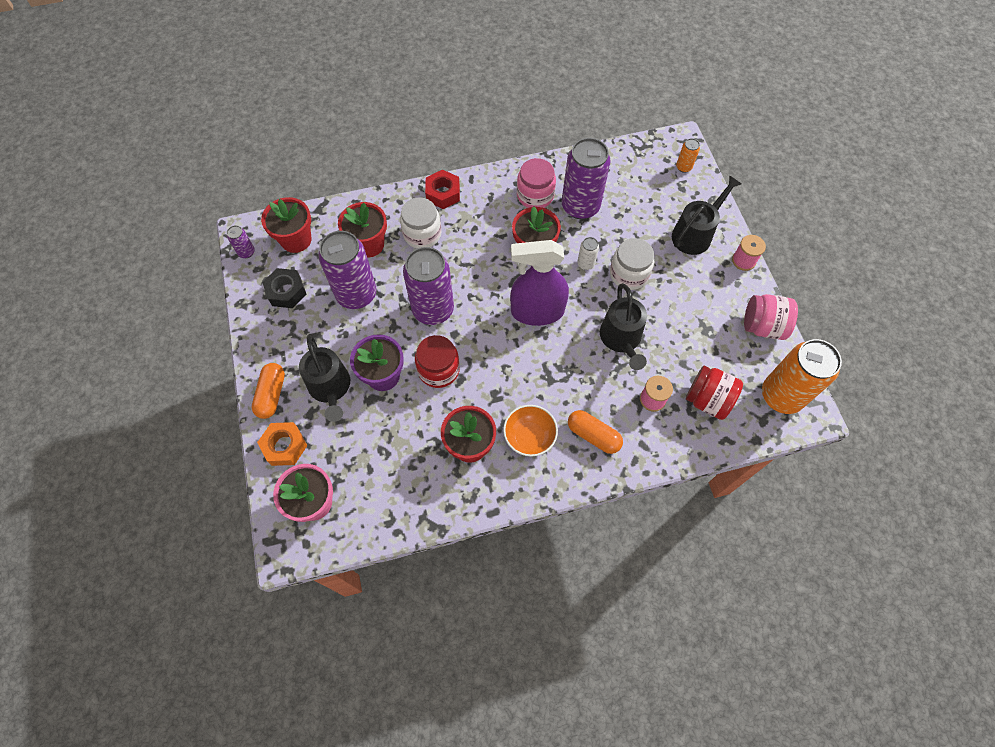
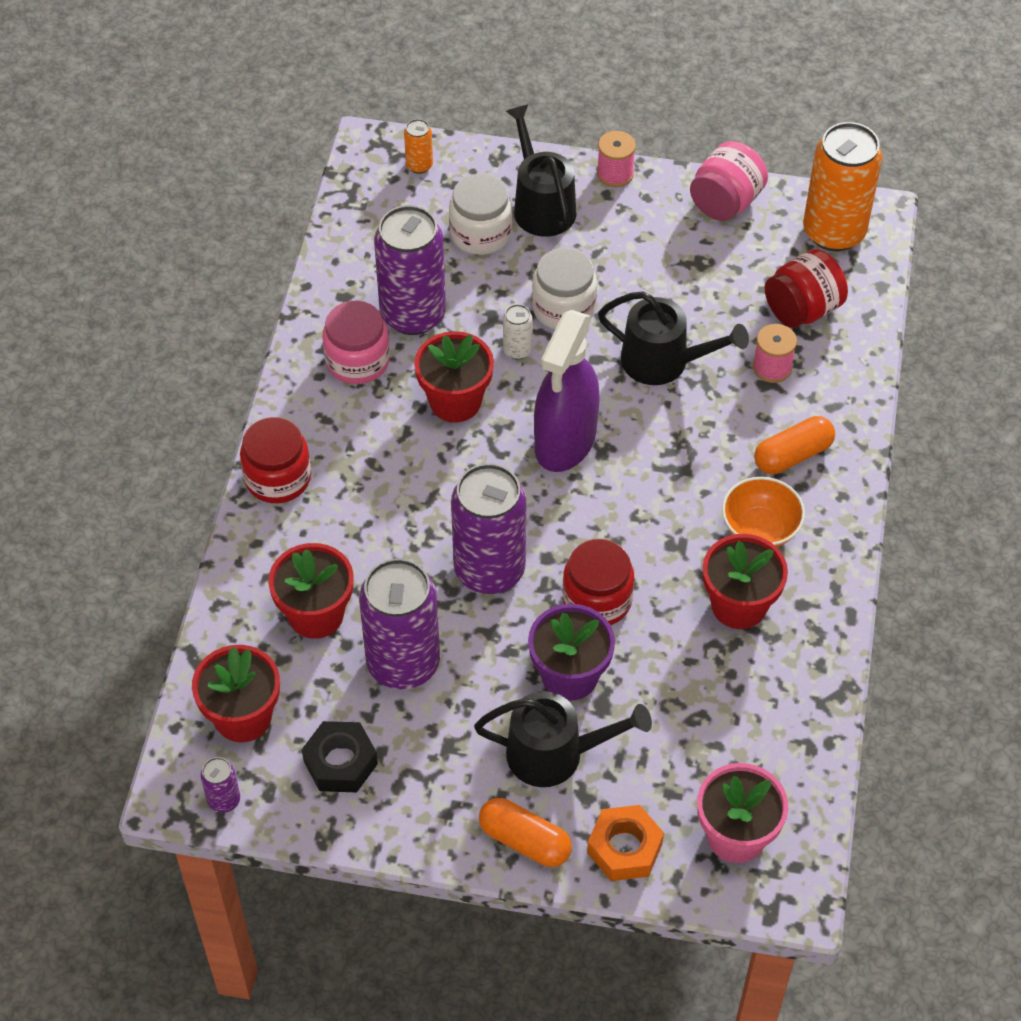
camera: 65 degrees left, 10 degrees down
(422, 234) = (340, 534): white jar -> white jar (481, 233)
(443, 193) = (278, 478): red nut -> red jar

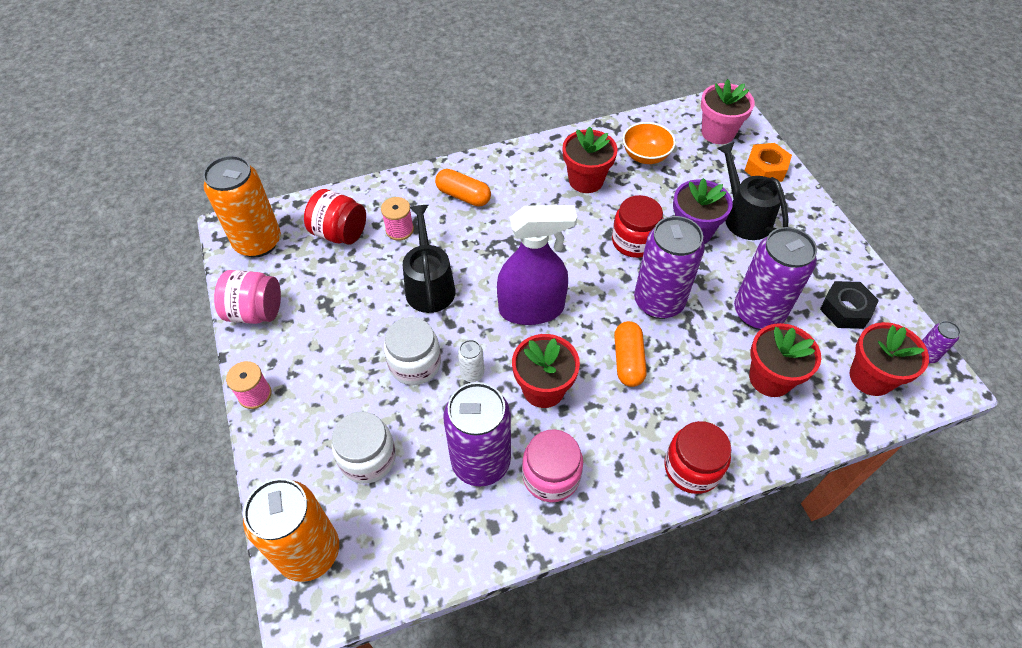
camera: 120 degrees left, 0 degrees up
(419, 165) = (309, 552): orange can -> orange can, size x2.30
(525, 841) = (802, 207): orange capsule -> orange capsule (628, 360)
(541, 205) = (314, 429): black watering can -> none
(760, 529) = (528, 190): orange bowl -> orange bowl (645, 156)

